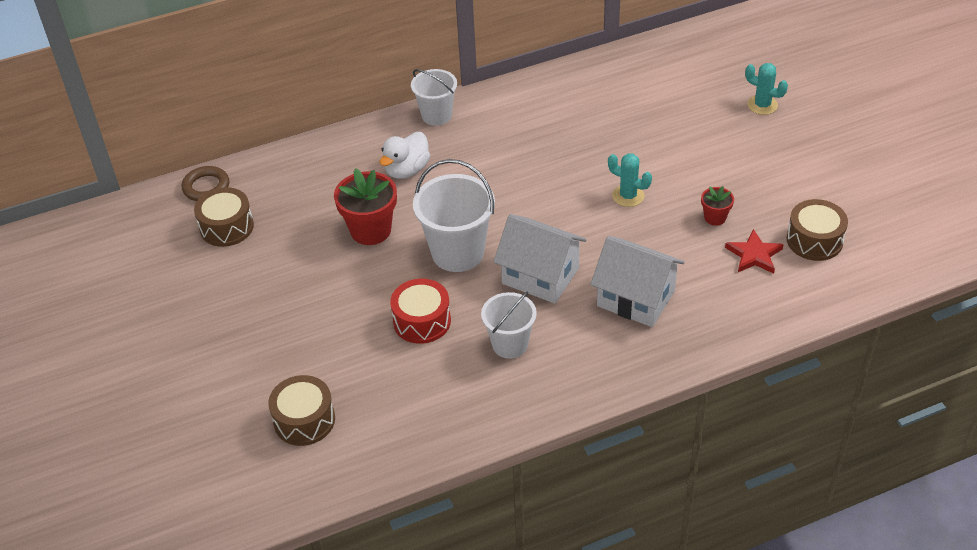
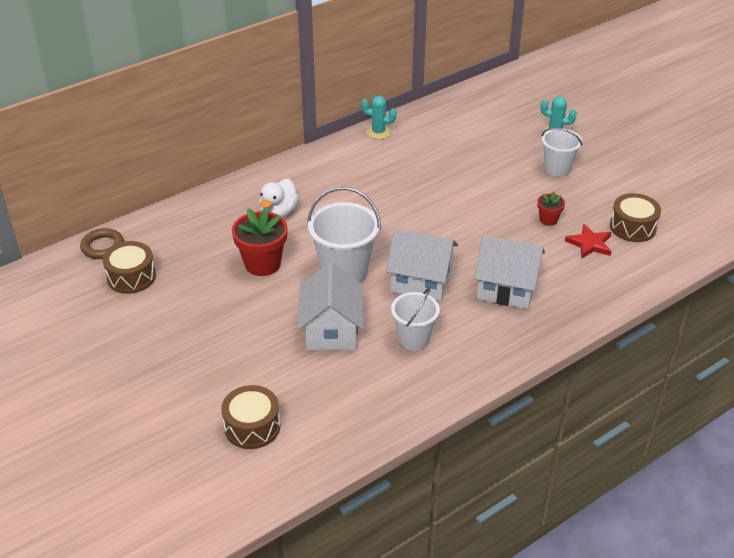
camera: 15 degrees left, 5 degrees down
(422, 321) = (331, 330): red drum -> white house
(436, 115) = (291, 168): white bucket -> white bucket (557, 168)
(628, 196) = (472, 212): turquoise cactus -> turquoise cactus (378, 132)

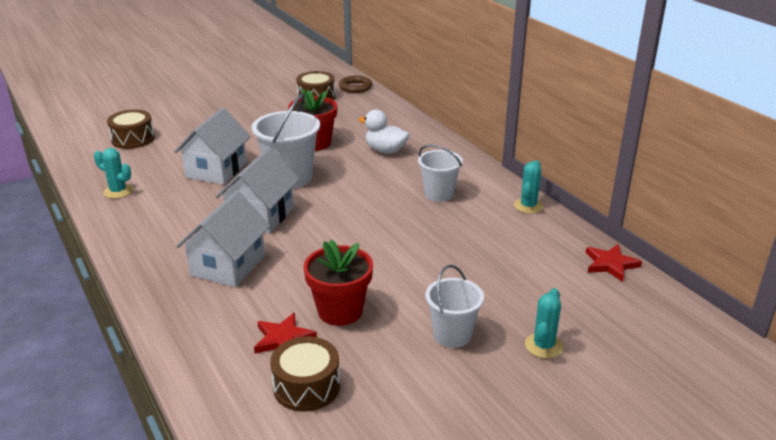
camera: 95 degrees right, 10 degrees down
(331, 330) = (216, 170): white house -> white house turned 75 degrees counterclockwise
(389, 401) = (118, 191): none -> turquoise cactus
(414, 339) = (184, 207): white bucket -> white bucket (439, 194)
(454, 101) = (610, 264): none -> red star
(548, 220) = (340, 311): red flower pot -> red flower pot, size x1.91

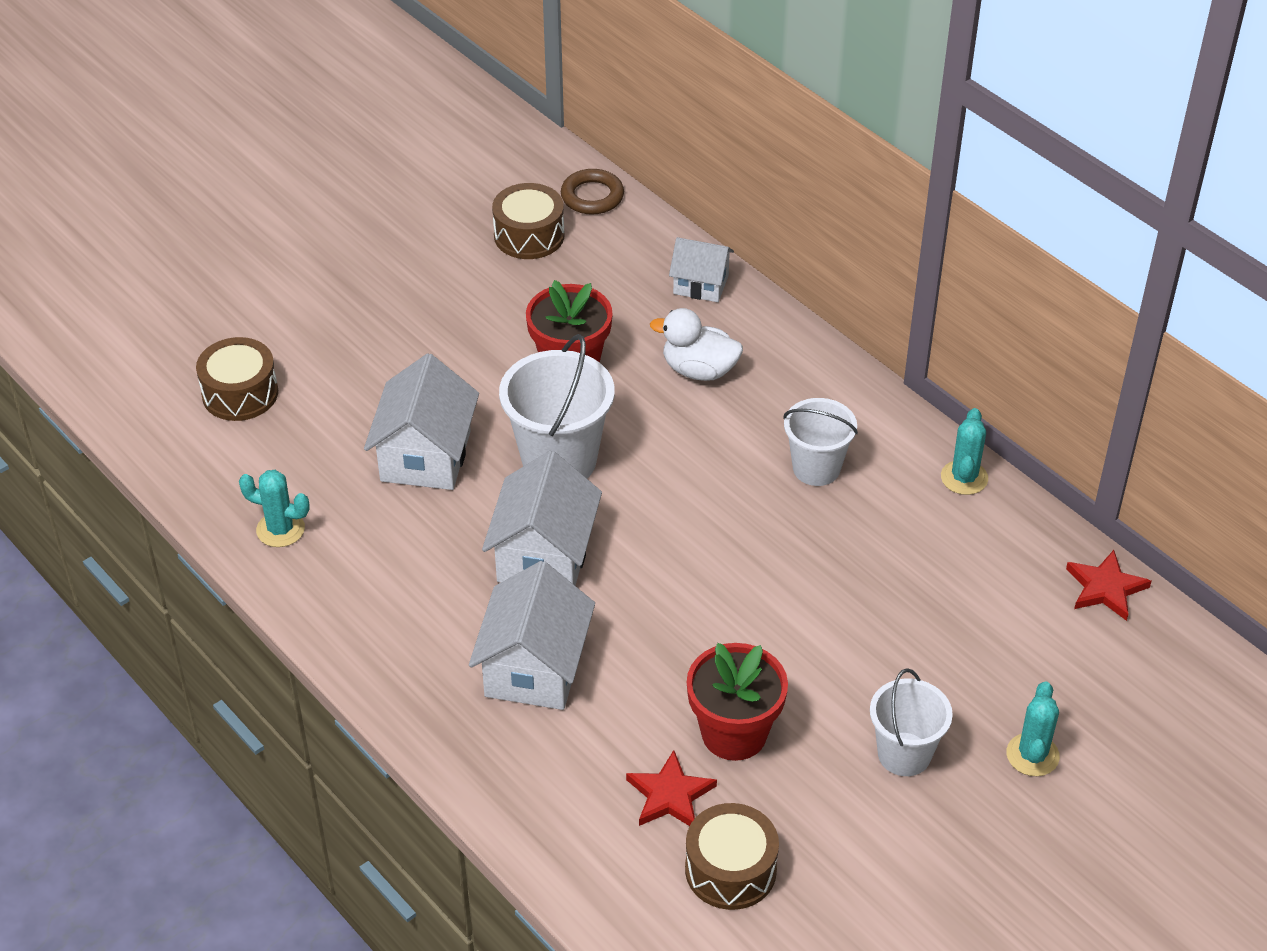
camera: 10 degrees left, 15 degrees up
(399, 120) = (700, 284): none -> white house

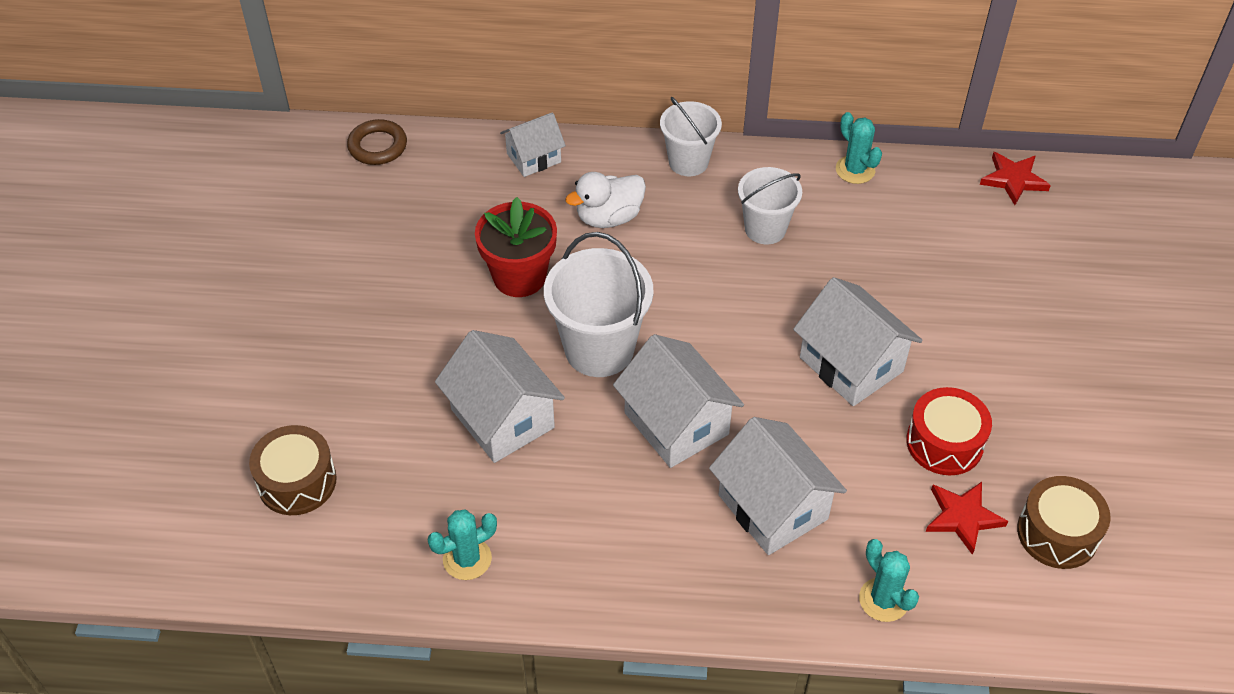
camera: 45 degrees left, 5 degrees up
(529, 235) = (368, 204): brown drum -> none
(734, 733) = (944, 443): red flower pot -> red drum
(741, 619) = (851, 364): none -> white house
(904, 754) = (1048, 371): white bucket -> white bucket (688, 162)
(1032, 755) = (1109, 313): turquoise cactus -> turquoise cactus (883, 600)

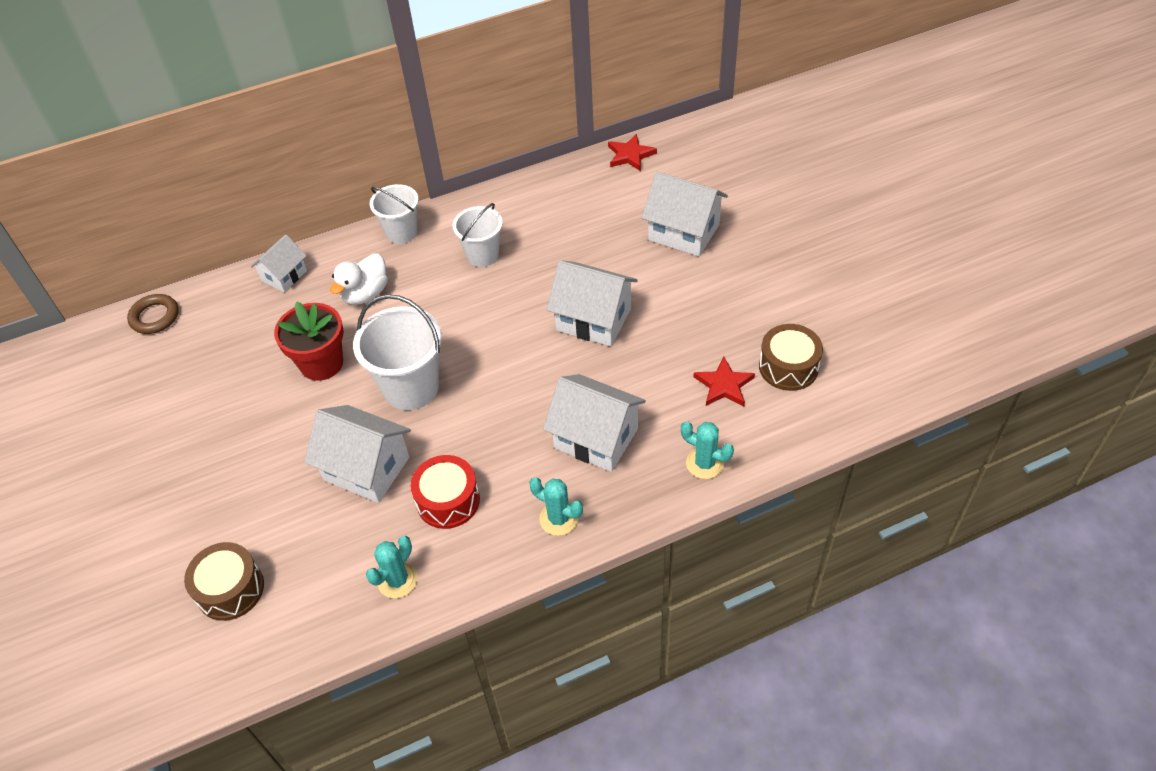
camera: 25 degrees left, 0 degrees up
(676, 423) = (496, 413): white house -> white house (683, 232)
(855, 170) = (522, 191): turquoise cactus -> turquoise cactus (559, 519)
(944, 443) = (684, 343): red drum -> red drum (448, 500)

